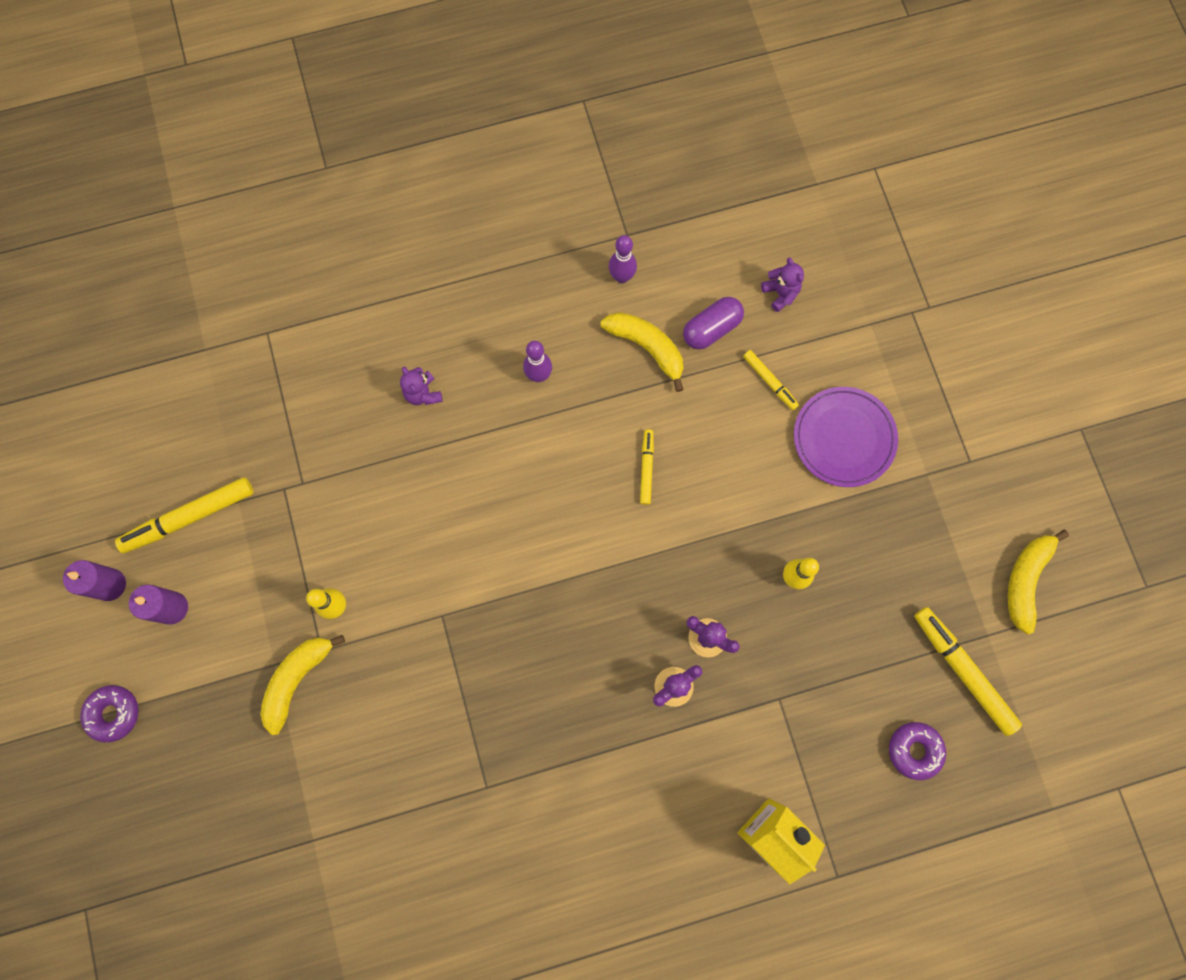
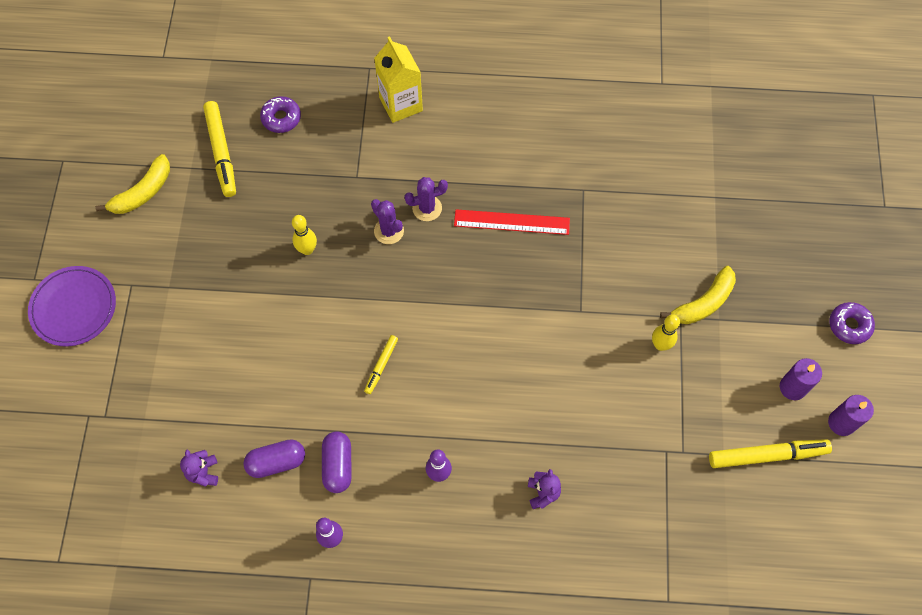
camera: 160 degrees left, 10 degrees down
(562, 705) = (511, 222): none -> red ruler
(647, 347) = (338, 465): yellow banana -> purple capsule
(769, 382) = (251, 400): yellow marker -> none
(844, 438) = (216, 335): purple plate -> purple plate (74, 307)

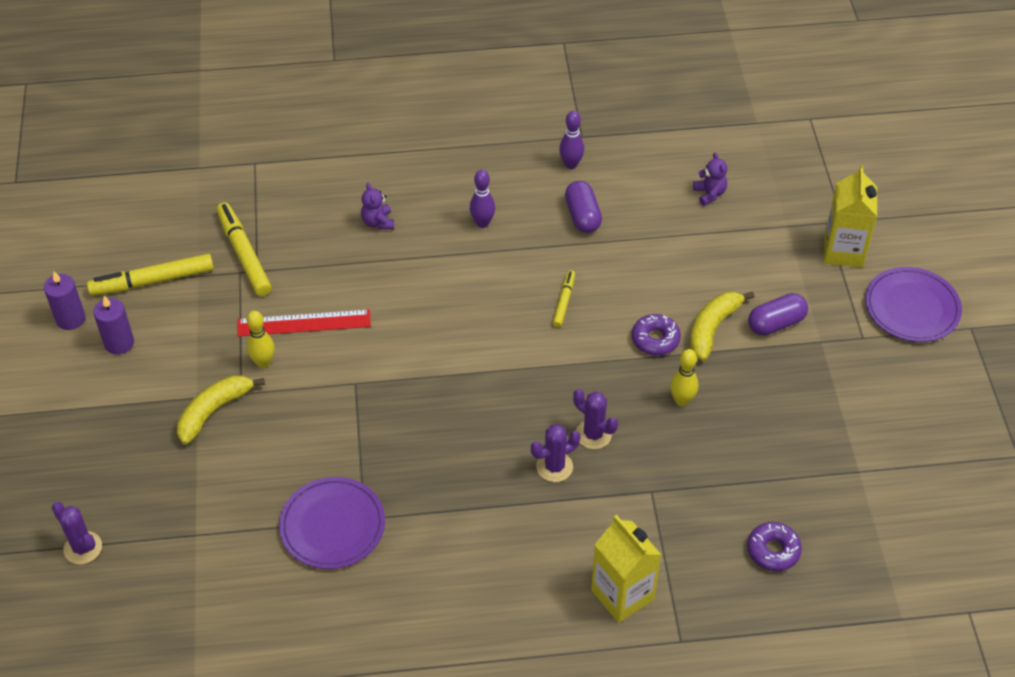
camera: 170 degrees right, 15 degrees down
(105, 379) = (843, 251): none -> yellow carton
(143, 192) = (901, 434): yellow banana -> yellow banana (712, 328)
(221, 152) = (830, 495): yellow marker -> yellow marker (244, 254)
(276, 462) = (643, 211): purple capsule -> purple capsule (776, 323)
(511, 222) = (448, 466): red ruler -> red ruler (304, 323)
(608, 187) = (332, 525): none -> purple plate
(801, 199) = (83, 548): none -> purple cactus
(849, 325) = (46, 412): purple donut -> purple donut (655, 339)

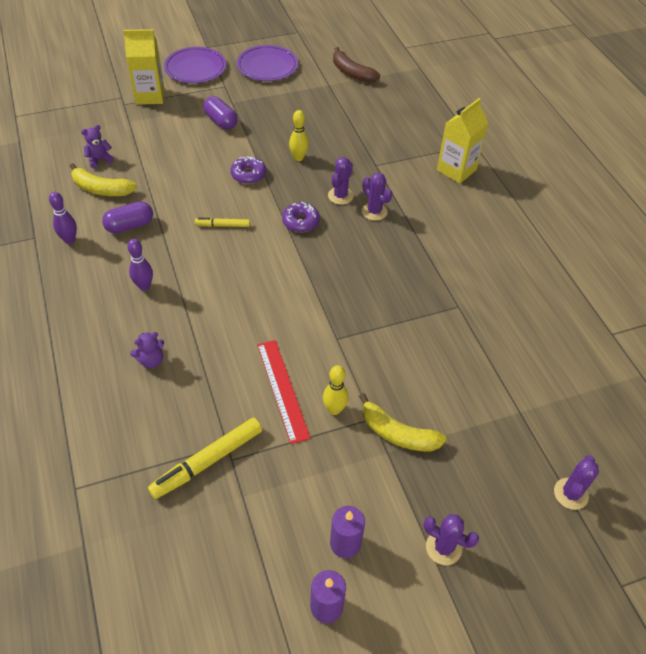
camera: 105 degrees left, 0 degrees up
(80, 418) = (443, 547): none -> purple cactus
(152, 281) = (258, 538): yellow marker -> none
(332, 525) = (472, 323): purple plate -> purple plate (267, 66)
(712, 328) = (232, 149): yellow banana -> yellow banana (101, 189)
(773, 551) = (398, 113): purple donut -> purple donut (300, 222)
(890, 510) = (352, 73): none -> brown banana

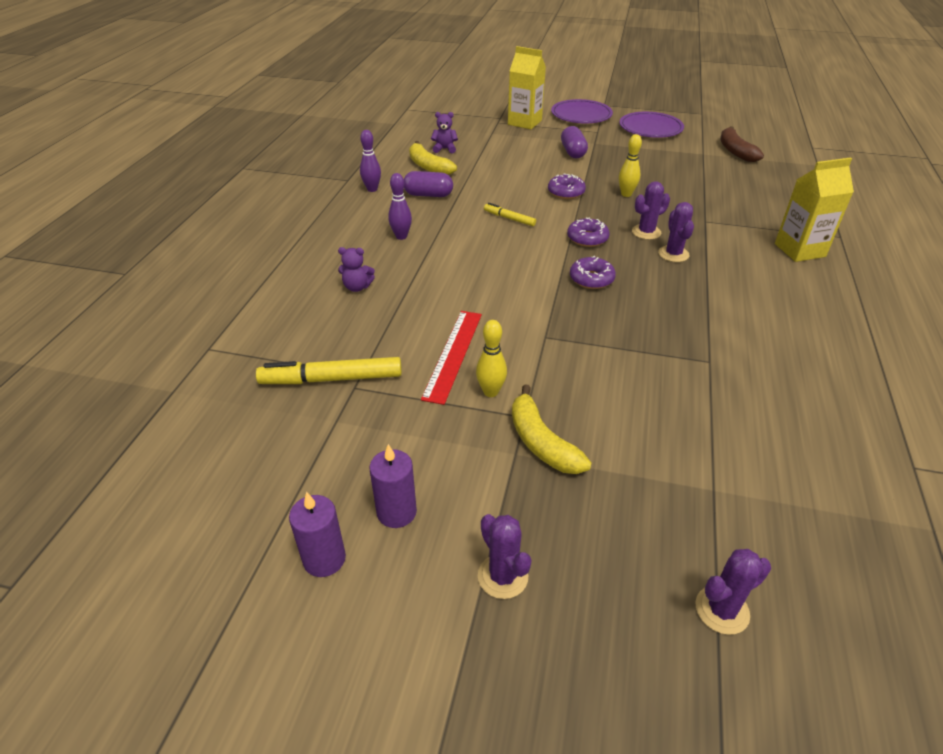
camera: 35 degrees right, 10 degrees down
(332, 264) = (591, 279): none -> purple donut

